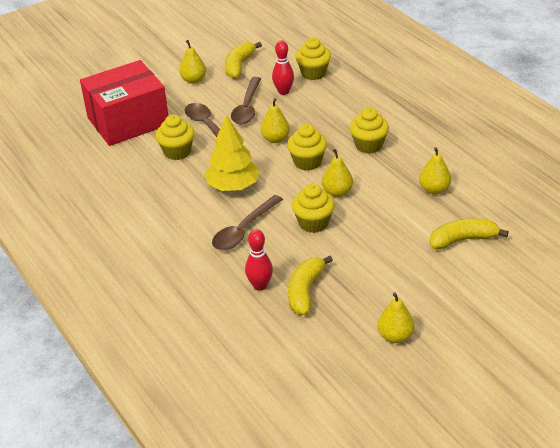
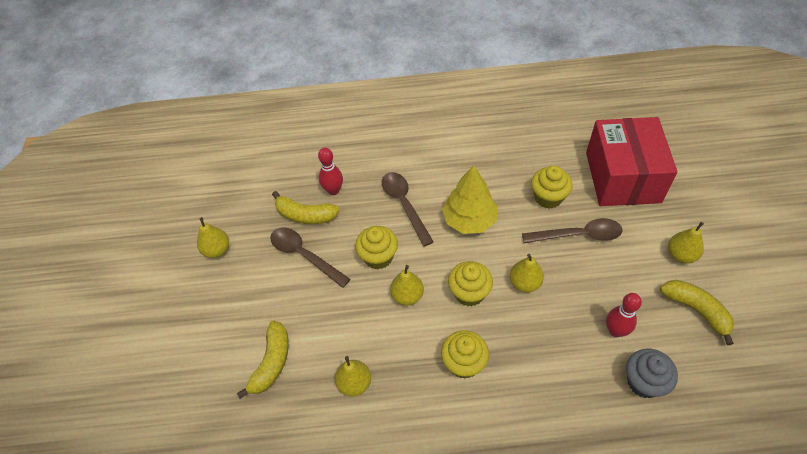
camera: 120 degrees right, 15 degrees up
(247, 107) = (599, 282): brown spoon -> brown spoon (304, 255)
(305, 291) = (305, 215): yellow banana -> yellow banana turned 150 degrees clockwise
(313, 73) = (644, 382): yellow cupcake -> grey cupcake

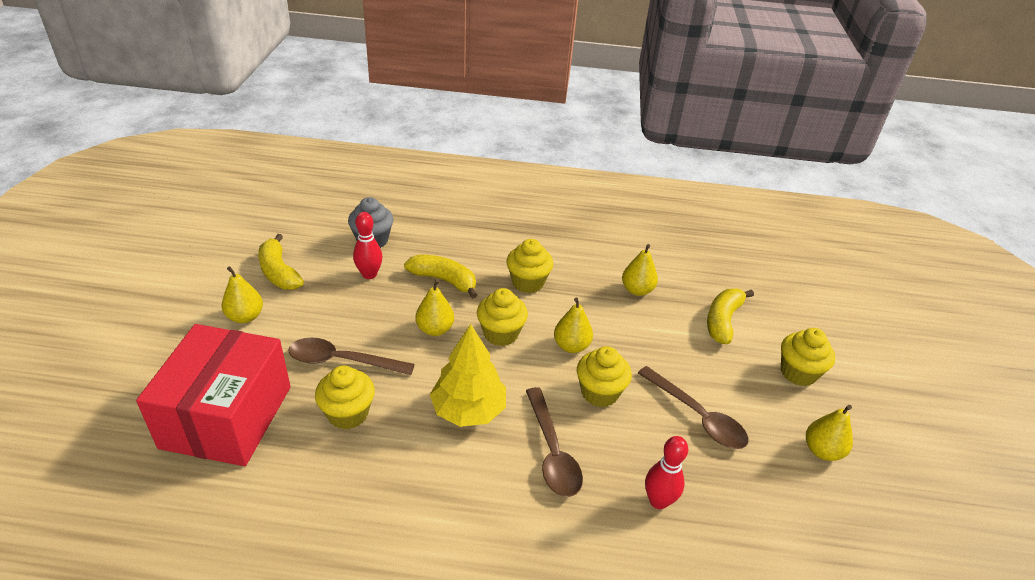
camera: 175 degrees left, 15 degrees down
(215, 317) = (798, 373): none -> yellow cupcake
(305, 215) = (700, 471): yellow banana -> yellow banana (444, 280)

